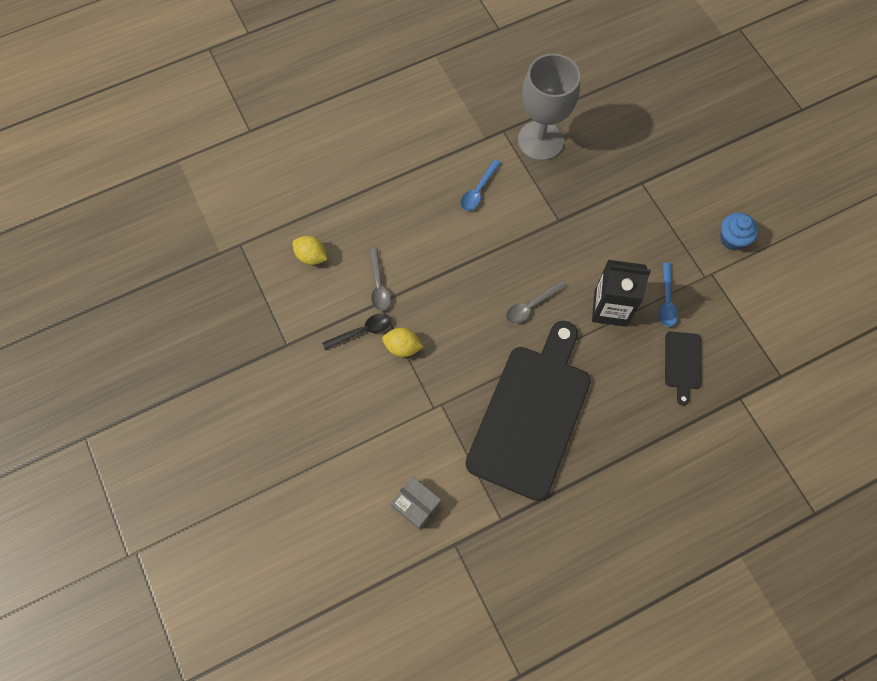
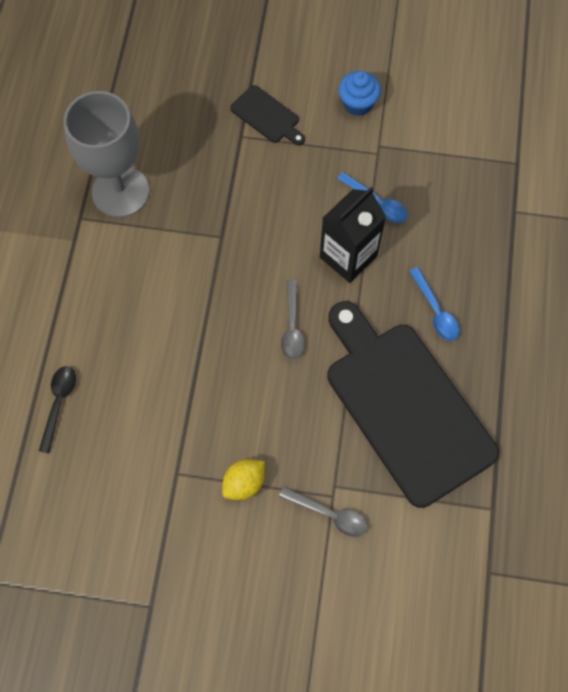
camera: 55 degrees left, 0 degrees up
(311, 256) = (67, 510): yellow lemon -> none
(362, 331) = (196, 513): black spoon -> black spoon (59, 403)
(379, 285) = (156, 461): grey spoon -> grey spoon (329, 514)
(416, 504) = (423, 584): grey box -> none
(478, 191) = (127, 288): blue spoon -> blue spoon (435, 311)
(682, 363) = (448, 234): black cutting board -> black cutting board (267, 116)

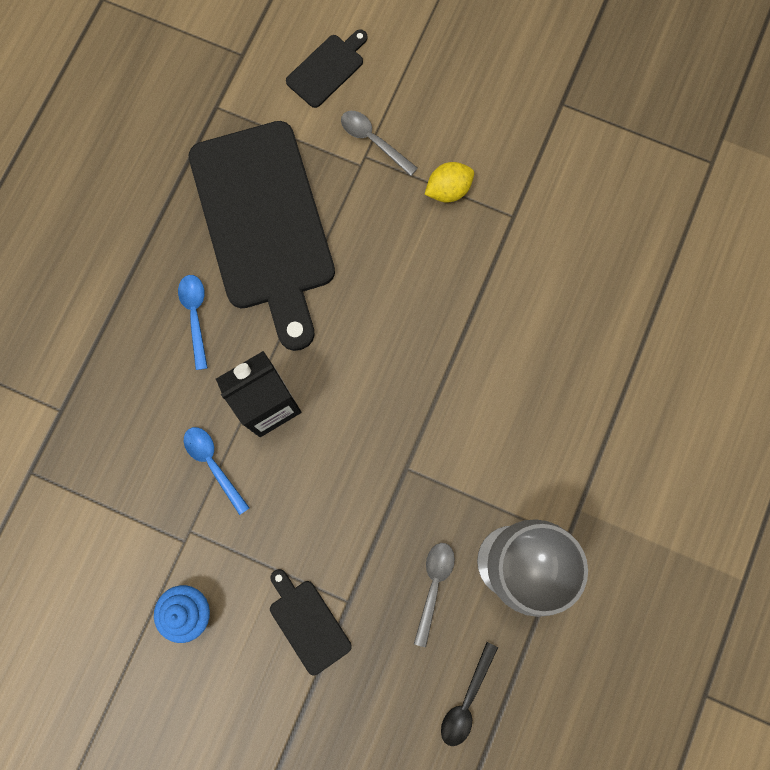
camera: 165 degrees left, 10 degrees up
(59, 403) = (622, 318): black spoon -> black spoon (466, 700)
(292, 327) = (355, 338): grey spoon -> grey spoon (434, 585)
(398, 580) = (327, 69): none -> black cutting board

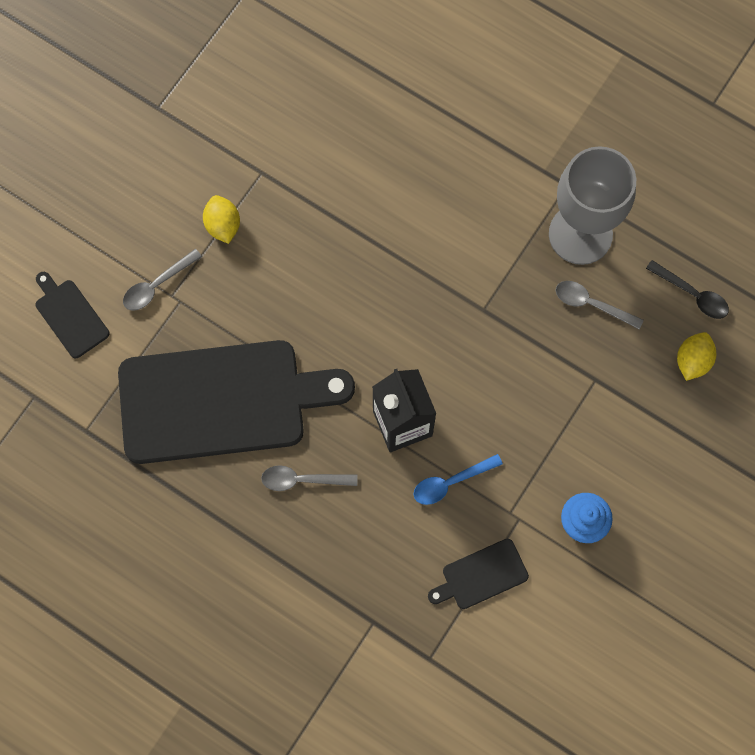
camera: 80 degrees left, 5 degrees down
(195, 315) = (302, 480): blue spoon -> grey spoon
(308, 623) = (609, 418): black cutting board -> black cutting board (481, 575)
(388, 710) = (692, 361): none -> yellow lemon

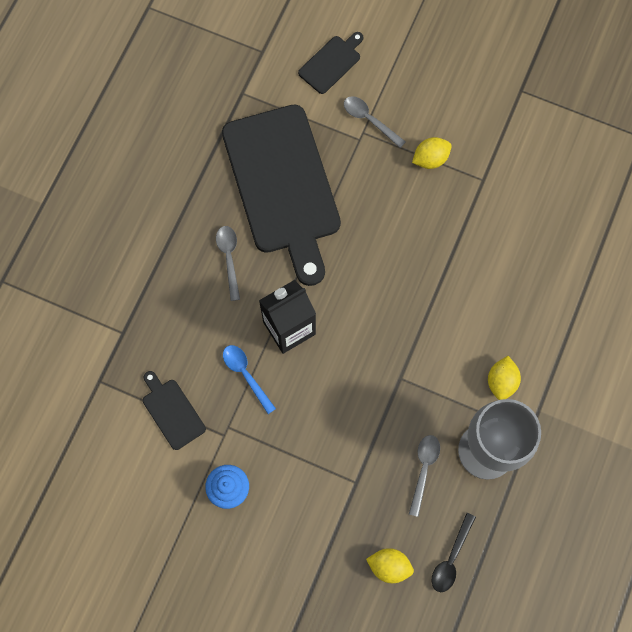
camera: 80 degrees right, 0 degrees up
(505, 202) = (501, 381): none -> yellow lemon

